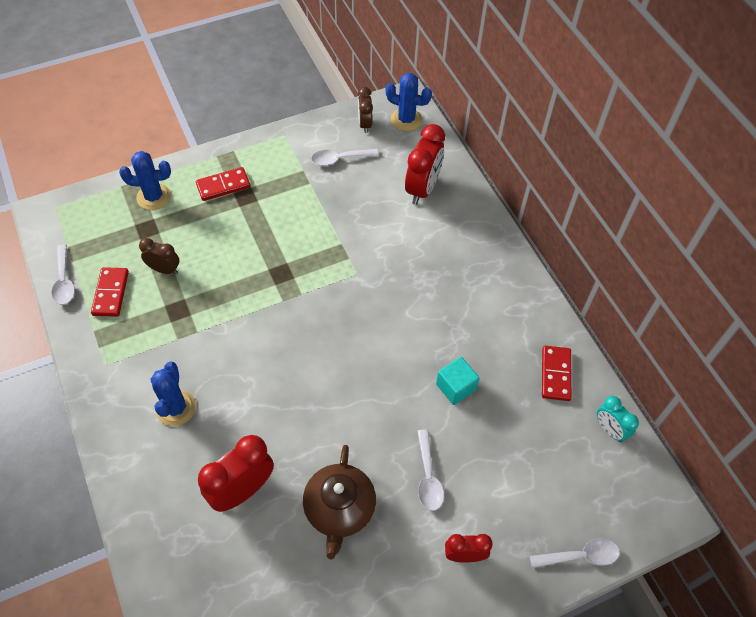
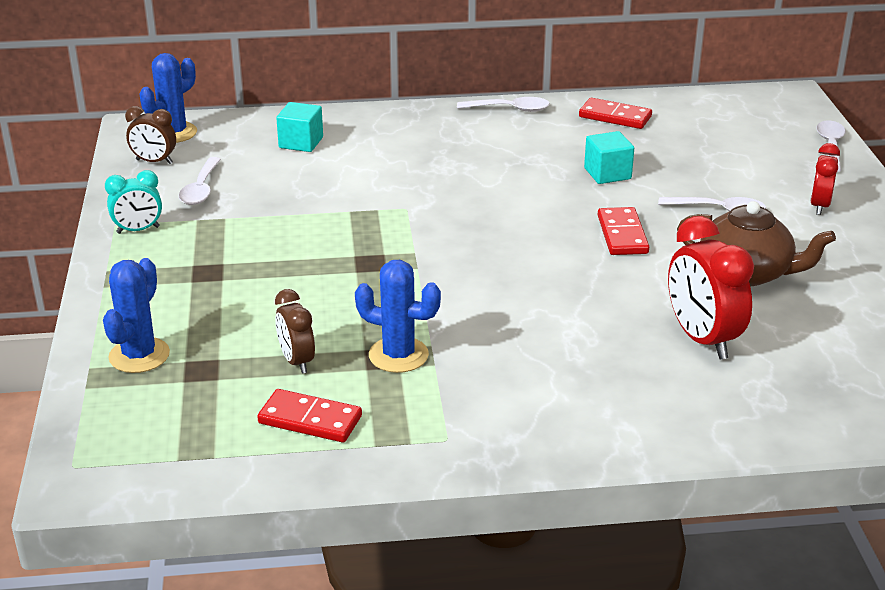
camera: 70 degrees left, 25 degrees down
(64, 281) = (252, 469): white spoon -> white spoon (510, 109)
(164, 269) = (297, 361): brown clock -> brown clock turned 60 degrees counterclockwise
(176, 408) = (554, 379): blue cactus -> blue cactus (398, 355)
(223, 186) = (171, 288): red domino -> red domino (622, 235)
(422, 189) = (301, 142): red clock -> turquoise cube
(609, 430) = (692, 104): turquoise clock -> turquoise clock (138, 230)

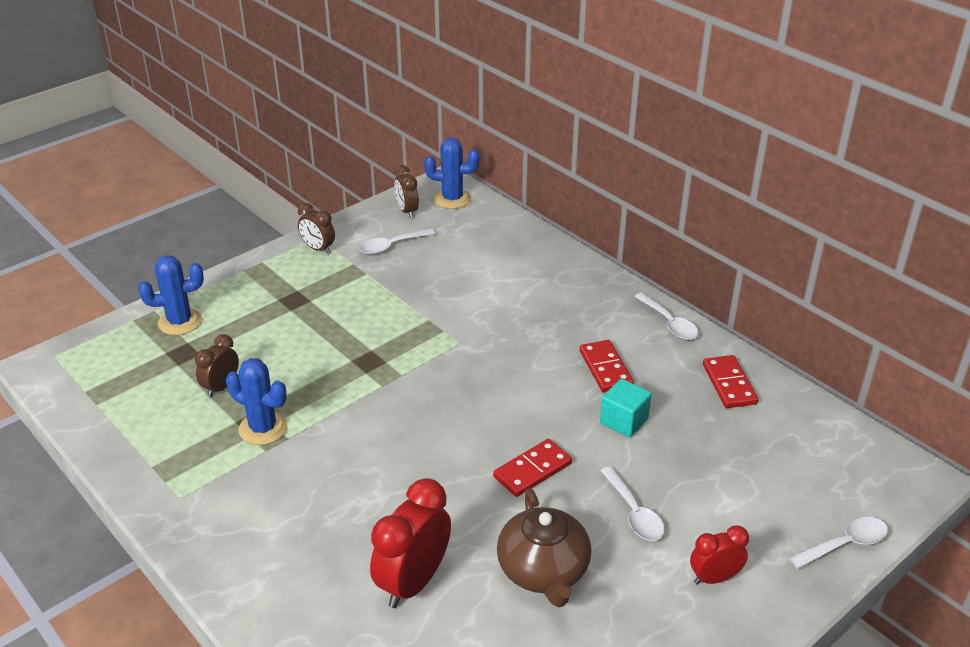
camera: 55 degrees right, 5 degrees up
(138, 230) = (318, 249): turquoise clock -> brown clock
(301, 142) = (499, 254): turquoise cube -> none
(310, 420) = (160, 424): red domino -> red domino (605, 368)
(398, 355) = (263, 428): blue cactus -> blue cactus turned 45 degrees counterclockwise

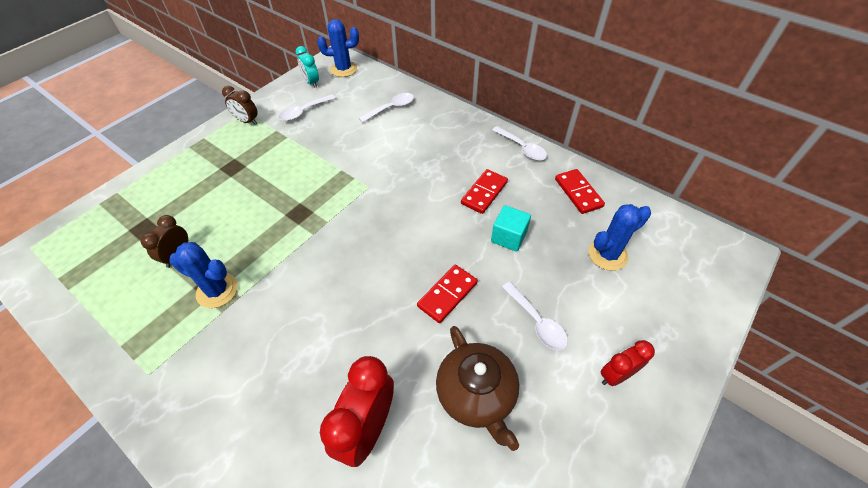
camera: 10 degrees left, 15 degrees up
(180, 322) = (139, 200): blue cactus -> blue cactus (607, 255)
(407, 211) = (311, 83): brown clock -> turquoise clock
(605, 368) = (484, 193): red domino -> red domino turned 60 degrees clockwise
(845, 544) = (705, 323): white spoon -> white spoon (391, 108)

